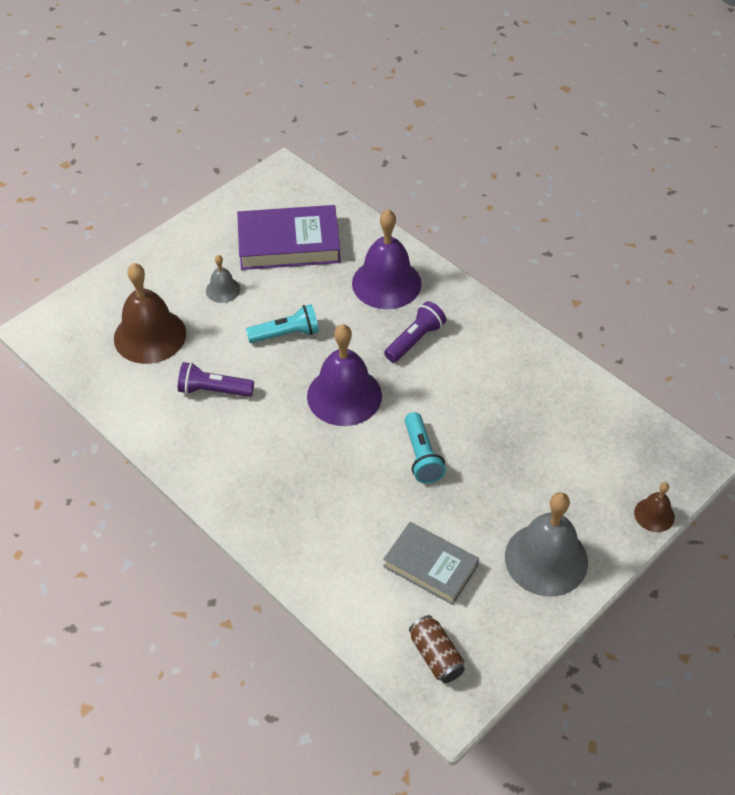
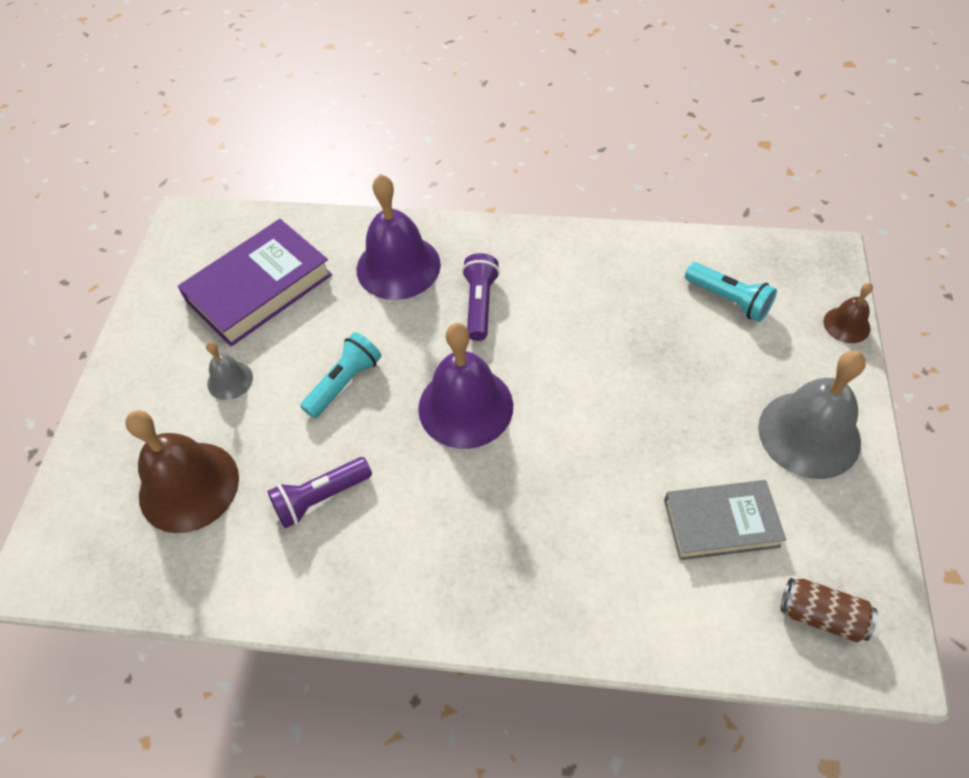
camera: 35 degrees left, 5 degrees up
(422, 456) = (600, 415): turquoise flashlight -> turquoise flashlight (729, 300)

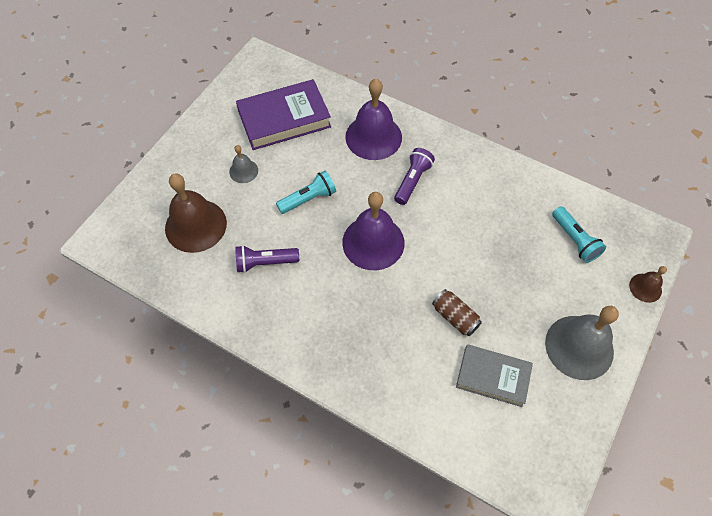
camera: 20 degrees right, 5 degrees up
(821, 615) = (525, 456): brown can -> brown can (455, 317)

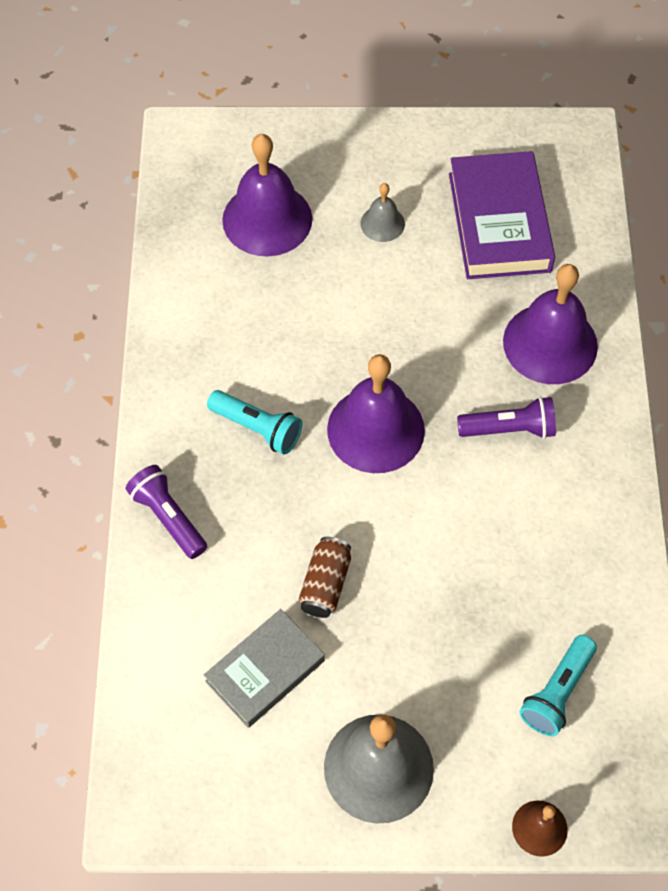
camera: 60 degrees right, 0 degrees up
(195, 225) = (267, 219): brown bell -> purple bell
(265, 263) = (264, 322): purple flashlight -> purple flashlight (168, 518)
(284, 119) = (499, 222): purple book -> purple book turned 45 degrees clockwise
(308, 199) = (391, 319): turquoise flashlight -> turquoise flashlight (257, 428)
(493, 377) = (265, 671): grey book -> grey book turned 60 degrees clockwise

